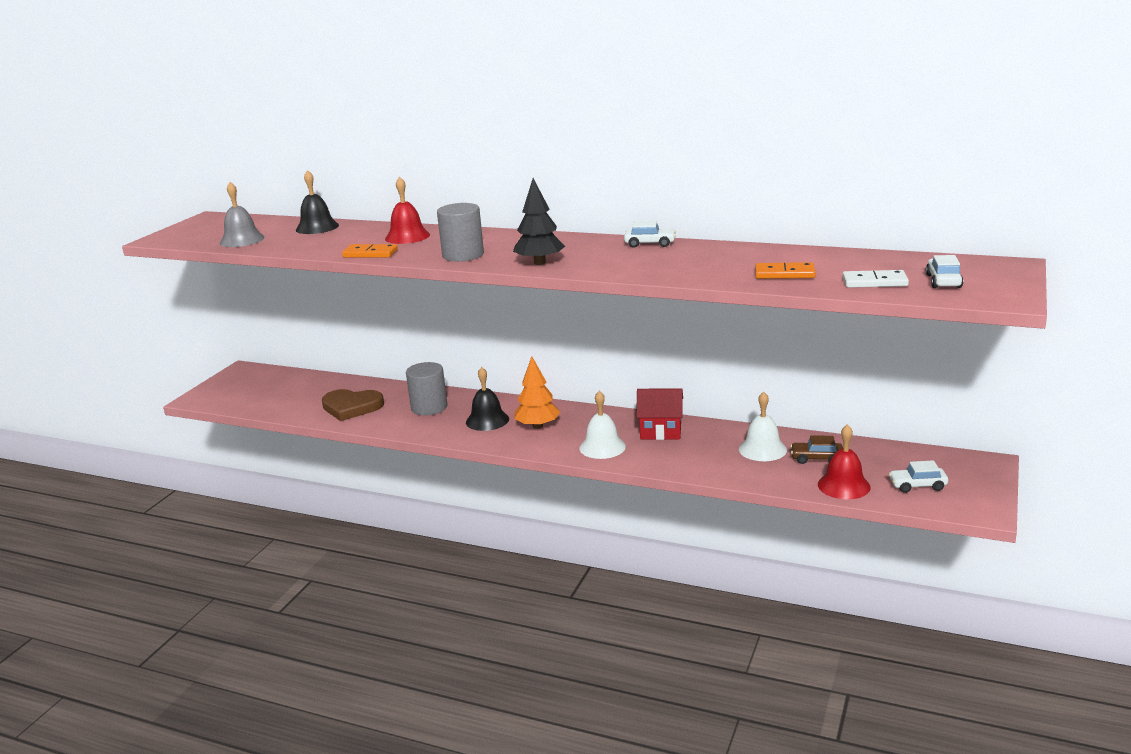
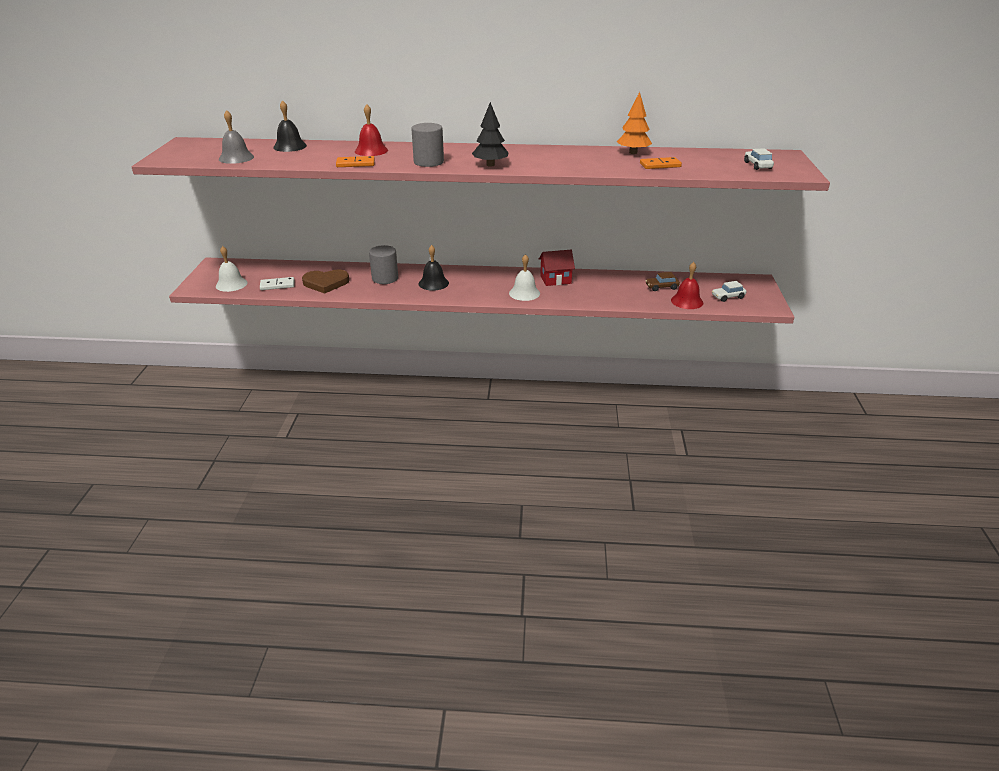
camera: 20 degrees left, 10 degrees up
(538, 426) = (471, 284): orange tree -> orange tree (633, 152)
(650, 244) = (554, 149): white car -> none
(762, 449) = (626, 285): white bell -> white bell (231, 284)
(874, 282) = (719, 168): white domino -> white domino (277, 285)

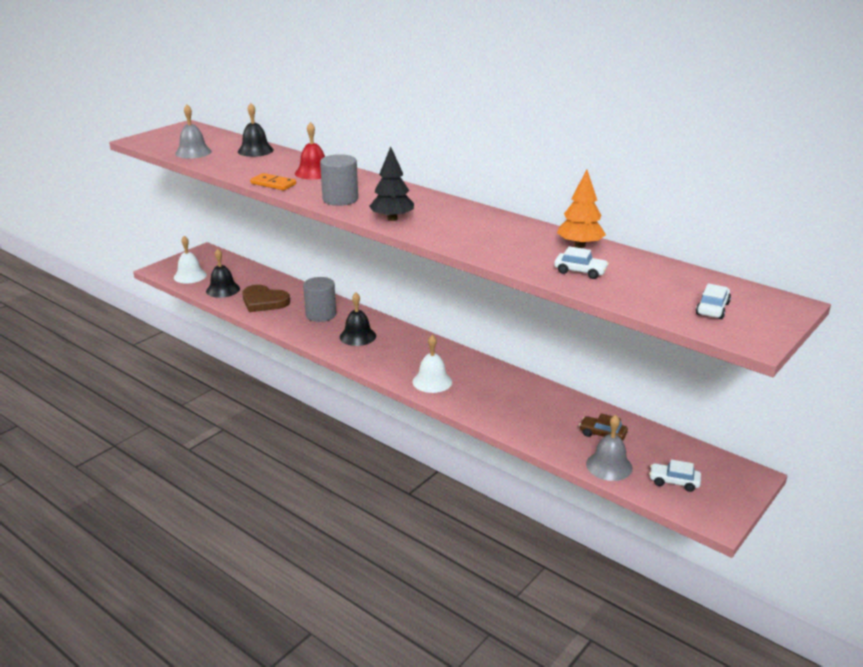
camera: 35 degrees right, 5 degrees down
(277, 285) = (223, 289): white domino -> black bell
(555, 279) = (488, 378): red house -> none
(660, 165) = (580, 271): orange domino -> white car
(687, 301) = (609, 466): red bell -> grey bell

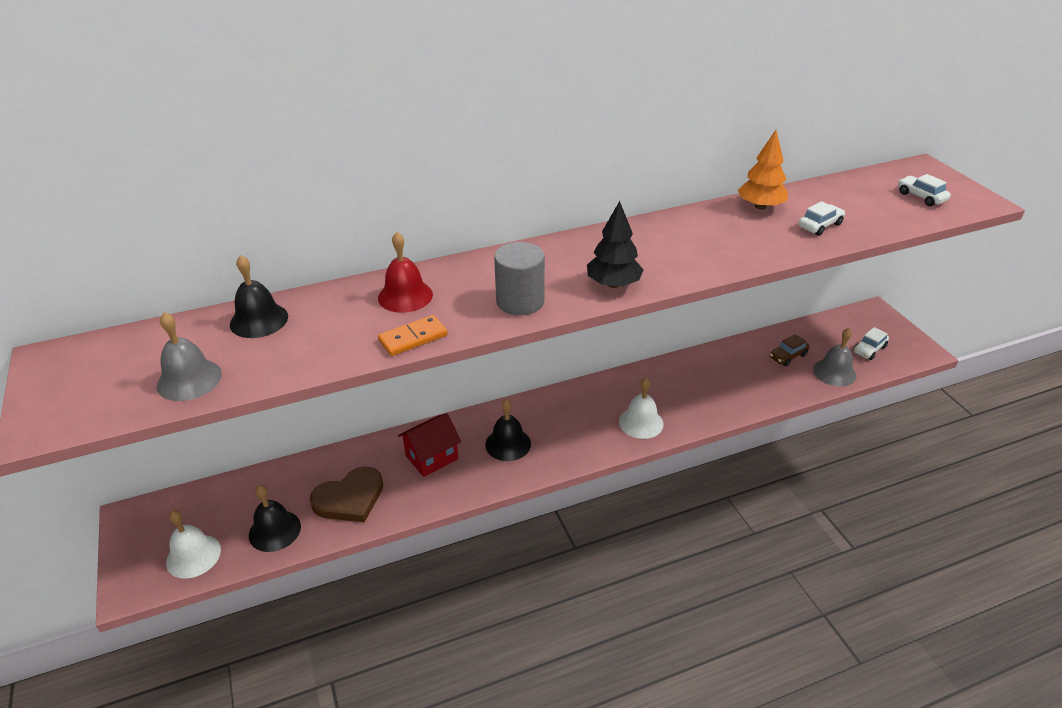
camera: 60 degrees left, 10 degrees up
(321, 315) = (431, 457): grey cylinder -> red house

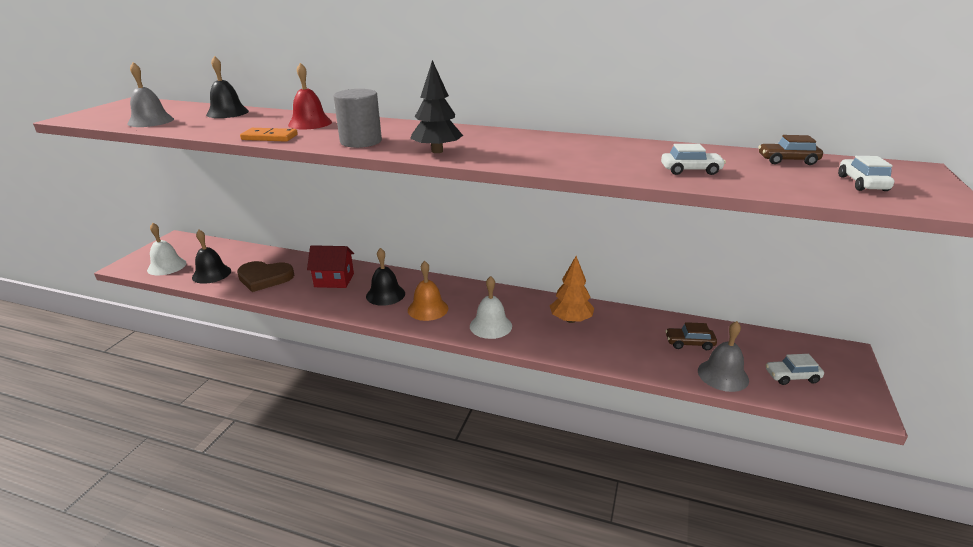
camera: 40 degrees right, 10 degrees down
(568, 436) = (428, 309): none -> orange bell
(760, 206) = (656, 149): orange tree -> orange tree (571, 320)
(853, 187) = (787, 161): none -> brown car

